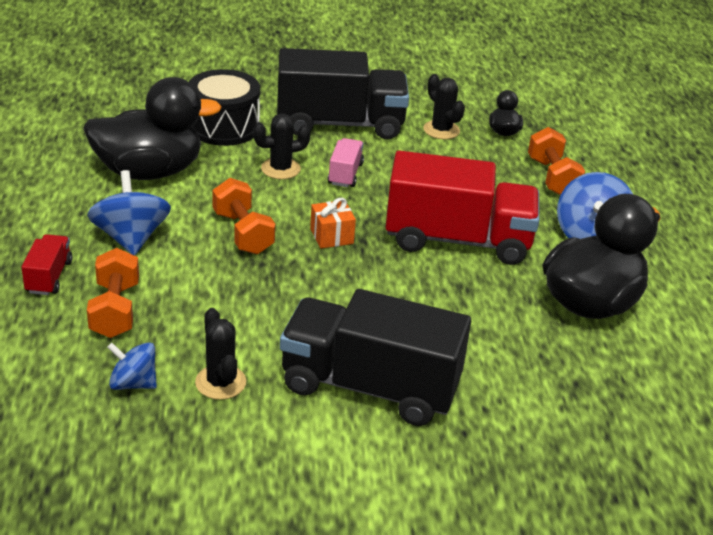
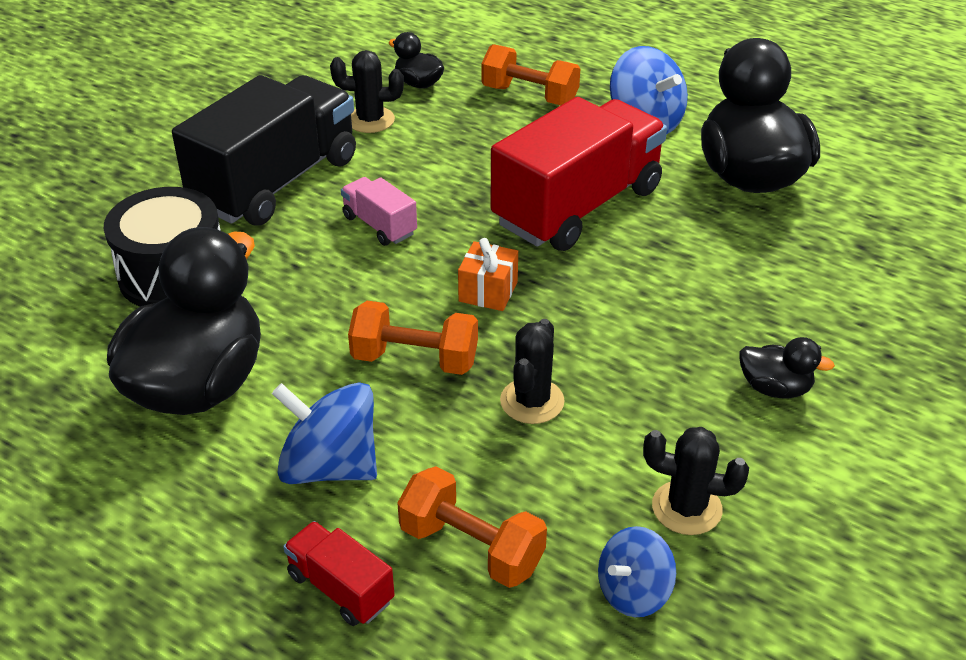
camera: 50 degrees left, 5 degrees up
(280, 169) = (316, 269): black cactus -> black cactus (532, 401)
(369, 386) = (775, 388): black truck -> black duck

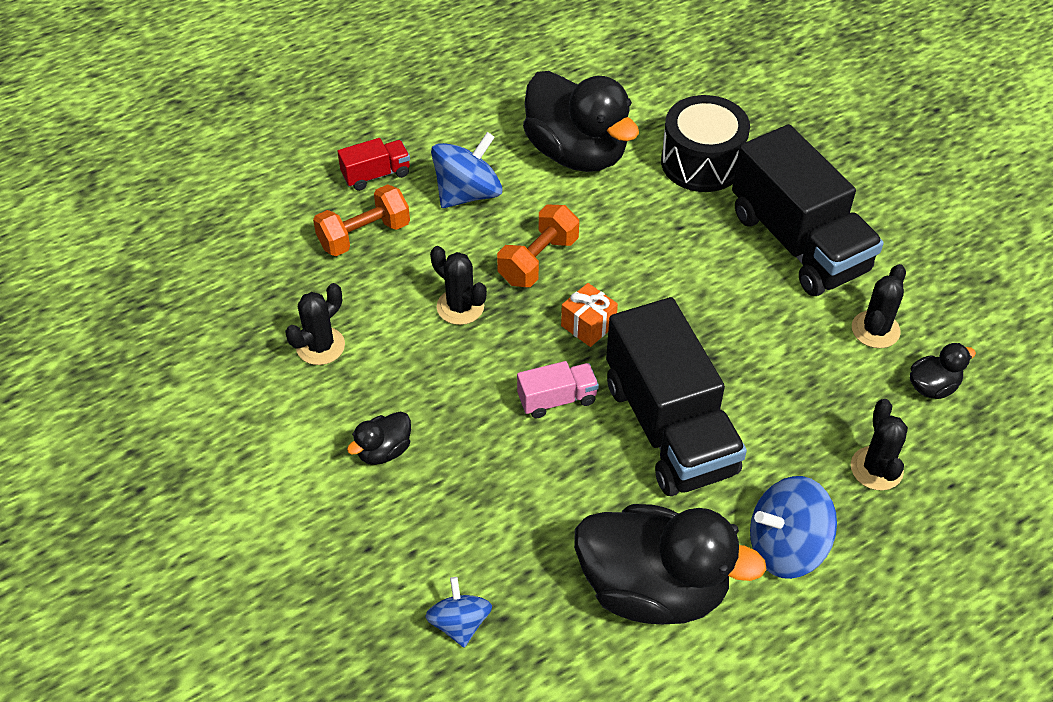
camera: 115 degrees right, 10 degrees up
(379, 225) = (706, 288): pink truck -> pink truck (557, 399)
(529, 95) = (876, 469): orange dumbbell -> black cactus
(577, 206) = (669, 427): red truck -> black truck
(633, 592) = (283, 293): blue spinning top -> blue spinning top (459, 623)

